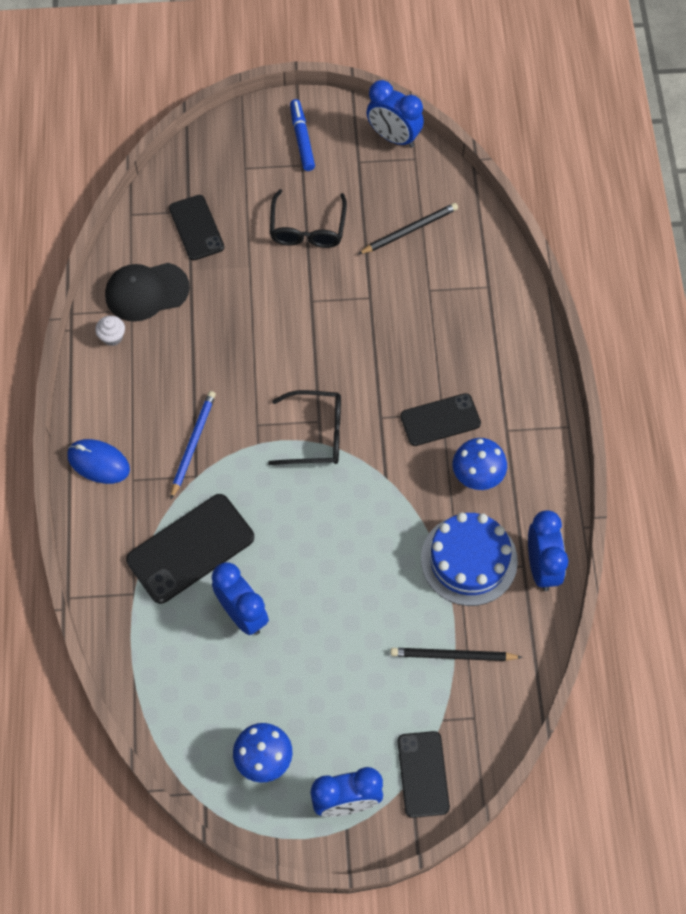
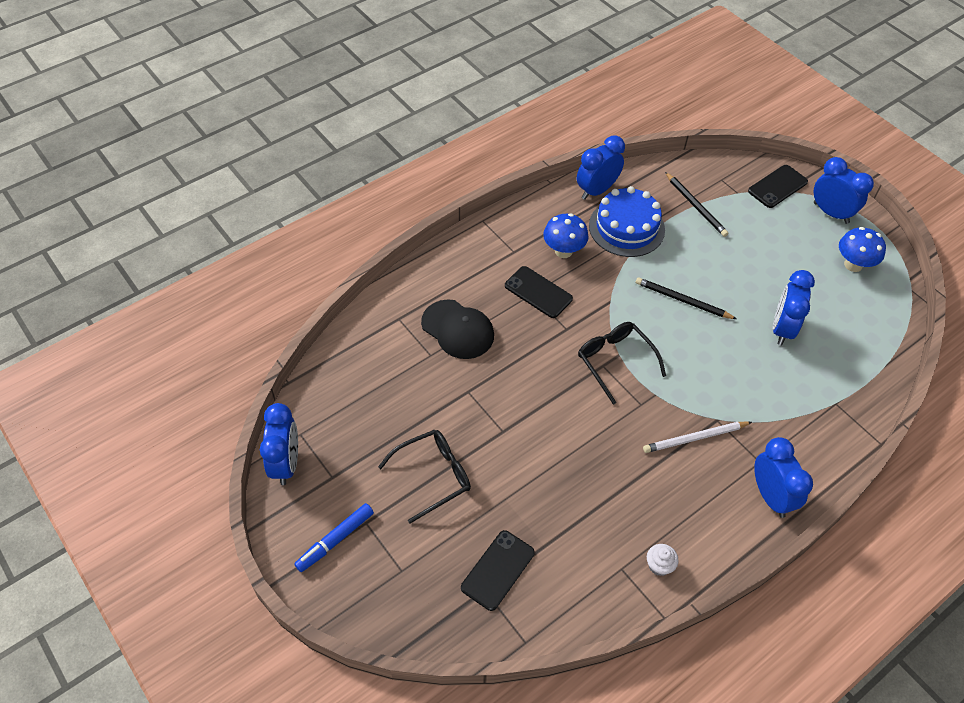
camera: 125 degrees left, 10 degrees down
(98, 463) = (770, 496): blue mouse -> blue clock
(146, 292) = (594, 568): black cap -> black cap (458, 329)
(190, 548) = (771, 388): black phone -> none
(193, 444) = (695, 438): blue pencil -> white pencil
(409, 230) = (381, 398): black pencil -> black pencil (682, 300)

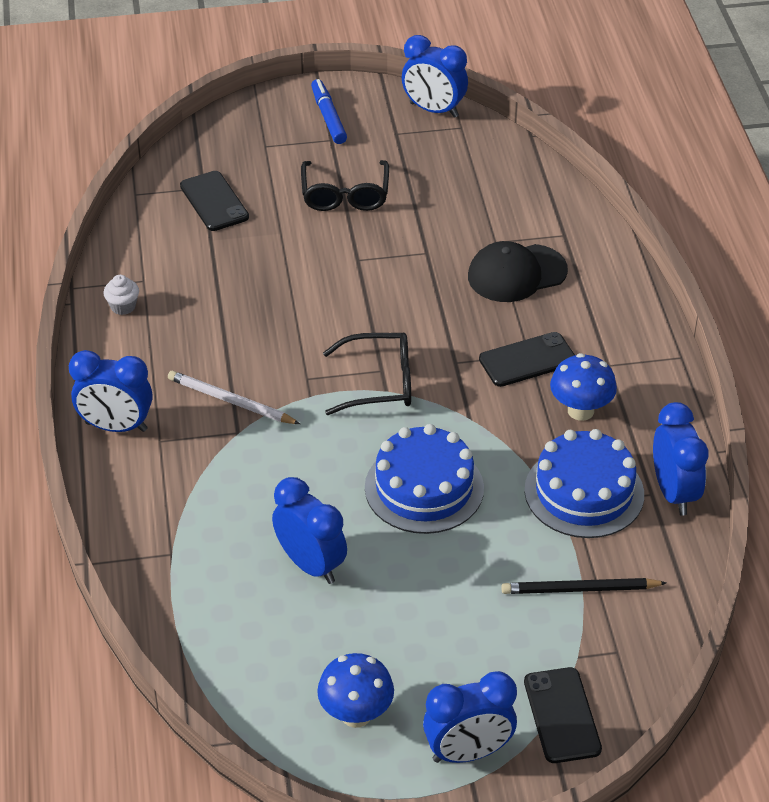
camera: 120 degrees right, 10 degrees down
(682, 300) = (424, 488): black pencil -> blue cake
(695, 438) = (231, 401): white pencil -> white pencil turned 75 degrees counterclockwise

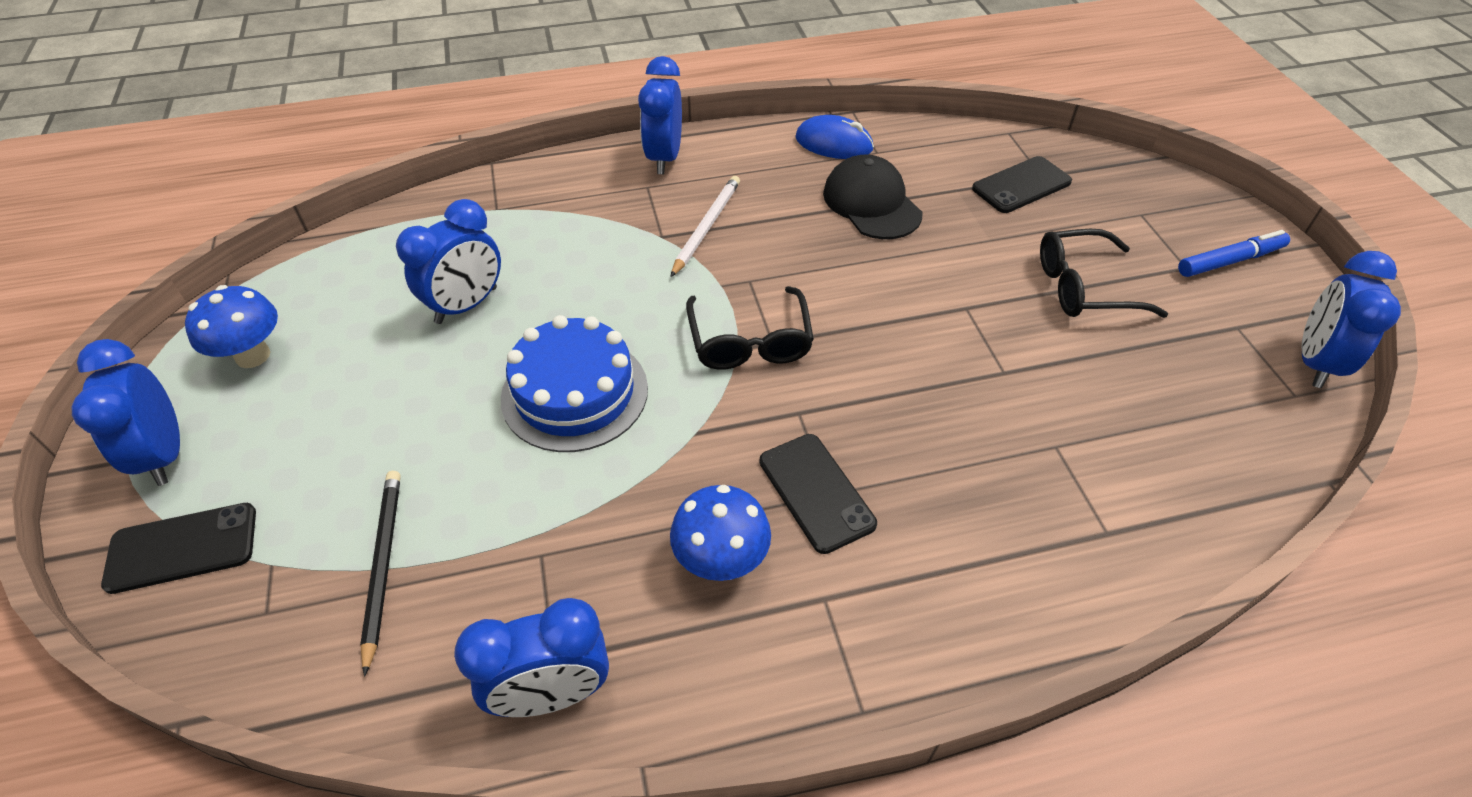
camera: 85 degrees right, 5 degrees up
(123, 306) = (834, 143): white cupcake -> blue mouse
(516, 273) = (995, 473): black cap -> black cap (871, 203)
(584, 492) = (559, 568): blue cake -> none

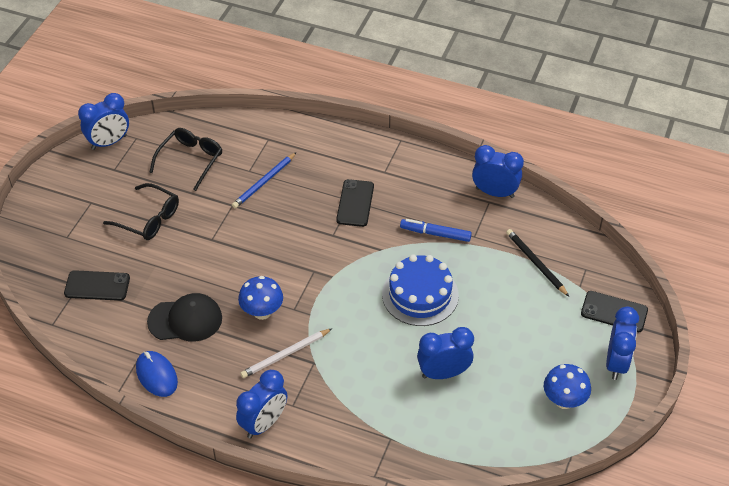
camera: 145 degrees left, 0 degrees up
(383, 565) = (536, 263): black pencil -> black pencil turned 120 degrees clockwise
(721, 561) = (410, 200): blue mushroom -> blue mushroom (262, 312)
(749, 341) = (323, 277): black glasses -> black glasses (190, 160)
(871, 203) = (185, 320): black cap -> black cap turned 105 degrees counterclockwise
(1006, 439) = (264, 182): none -> blue pencil
(1230, 261) = (68, 194): blue marker -> blue marker (435, 234)

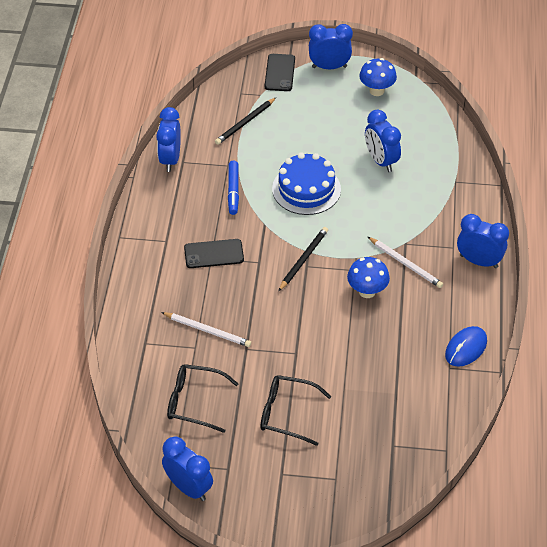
camera: 105 degrees left, 0 degrees up
(97, 286) = (387, 429): black phone -> none
(148, 219) = (287, 413): black glasses -> black glasses turned 90 degrees counterclockwise
(185, 320) = (398, 345): black cap -> none
(264, 182) = (207, 330): blue pencil -> white pencil
(323, 270) = (303, 259): none -> black pencil

